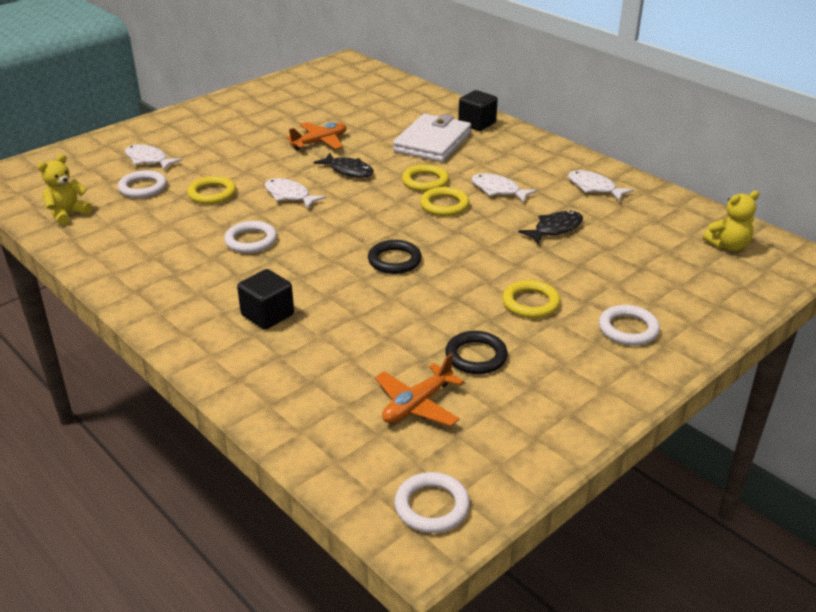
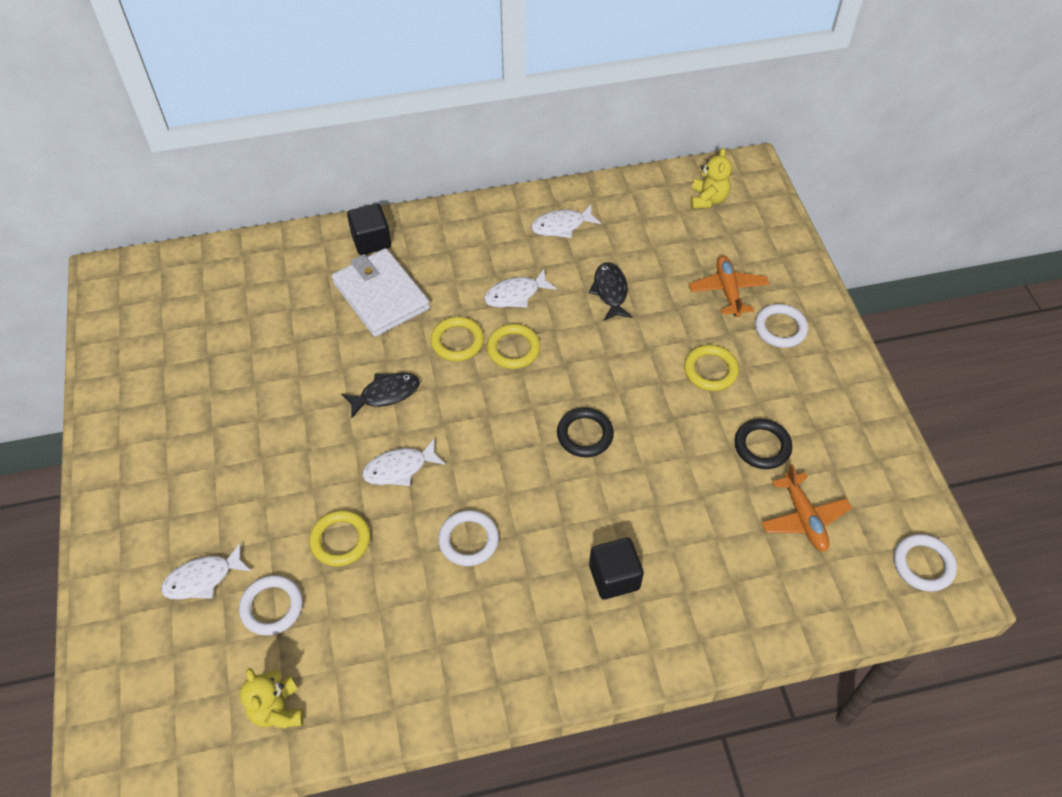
camera: 60 degrees left, 20 degrees up
(320, 142) = (300, 391): orange plane -> orange plane (728, 290)

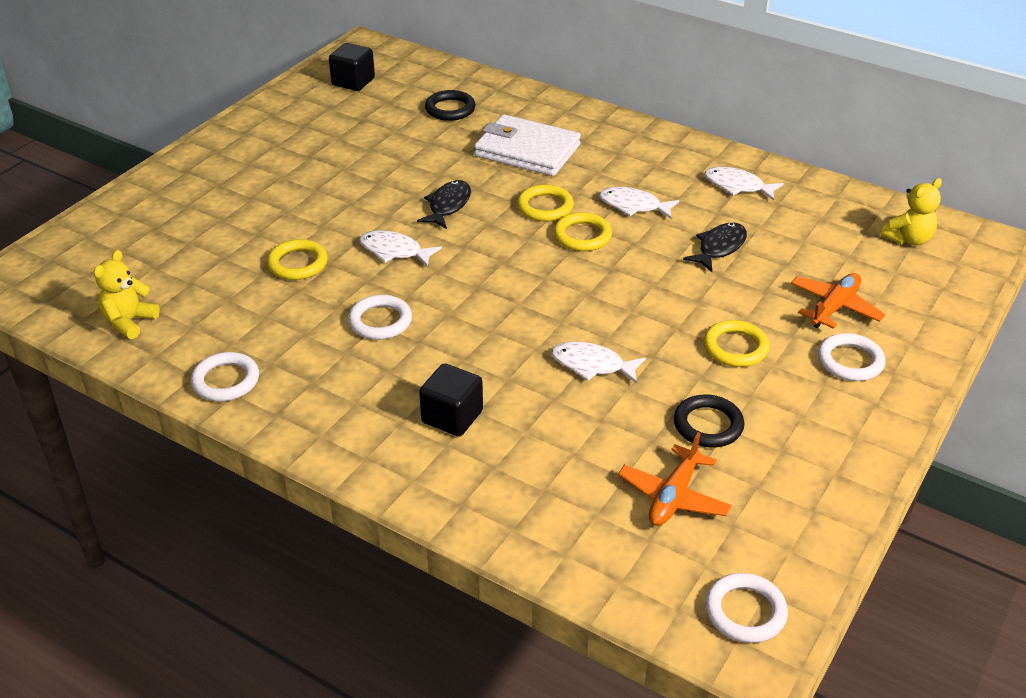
camera: 45 degrees right, 15 degrees down
(203, 579) = (190, 227): white fish -> white fish (592, 365)
(272, 607) = (205, 269): white ring -> white ring (226, 381)
(371, 241) = (567, 117): black cube -> black cube (353, 82)
(381, 296) = (527, 151): white wallet -> white wallet turned 75 degrees counterclockwise
(386, 394) = (448, 205): black fish -> black fish turned 90 degrees counterclockwise
(584, 435) = (561, 319): black ring -> black ring (450, 109)

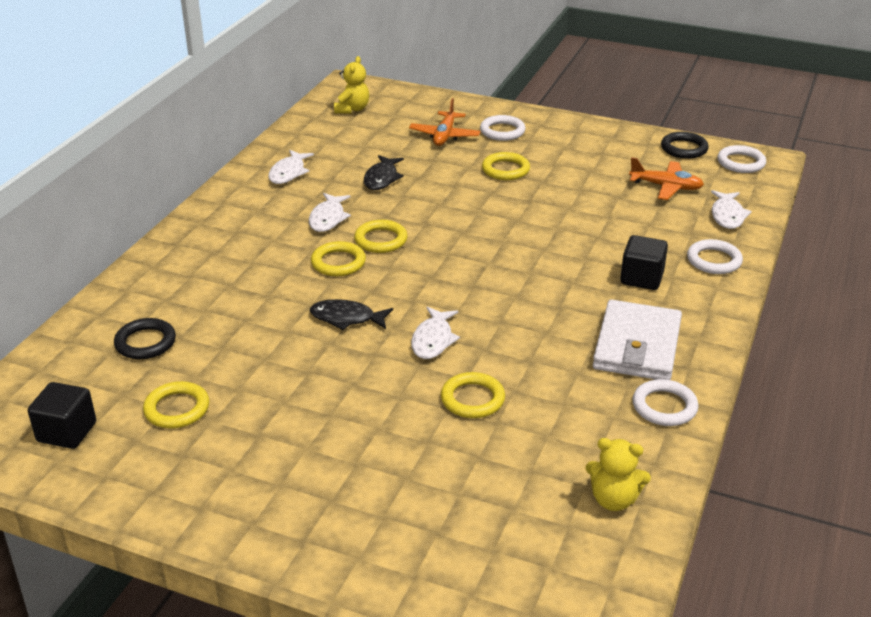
camera: 100 degrees left, 5 degrees down
(358, 123) = (177, 409): none -> yellow ring
(380, 321) = (542, 331): white ring -> white ring (714, 260)
(527, 151) = (236, 282): white wallet -> white wallet (637, 346)
(592, 365) = (552, 224): white fish -> white fish (727, 215)
(708, 425) = (592, 177): black ring -> black ring (684, 148)
(719, 247) = (382, 178): black fish -> black fish turned 105 degrees counterclockwise
(834, 307) = (444, 135): orange plane -> orange plane turned 105 degrees counterclockwise
(908, 239) = (352, 109): yellow teddy bear -> yellow teddy bear turned 60 degrees clockwise

